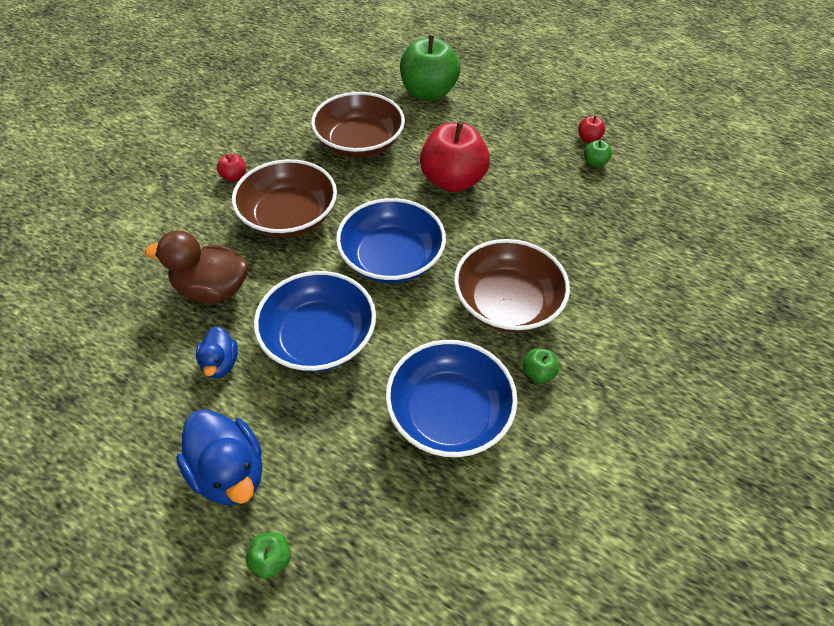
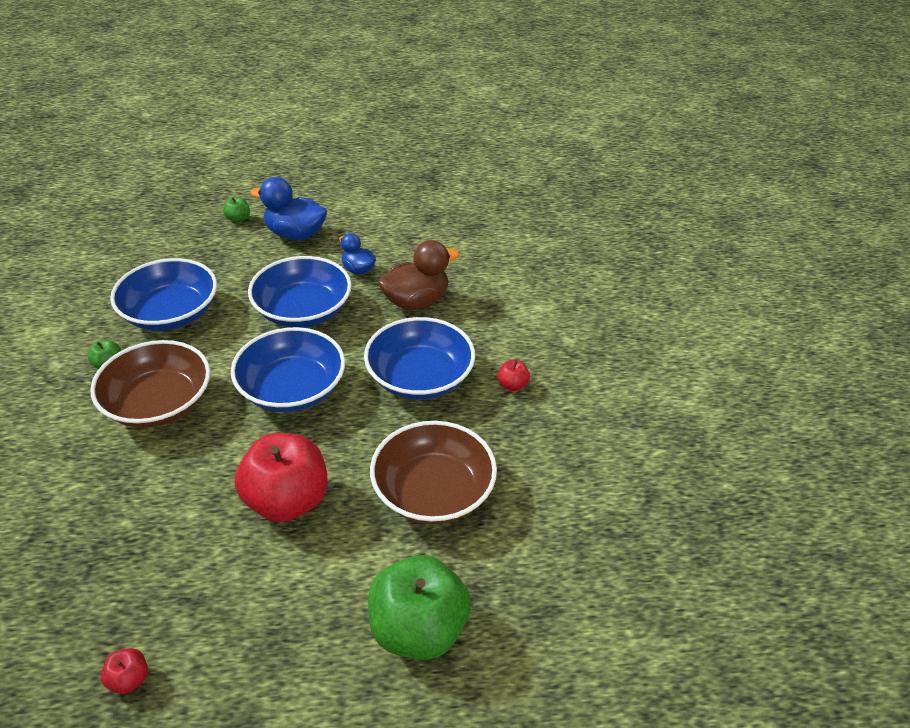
camera: 145 degrees right, 10 degrees down
(289, 216) = (420, 377): brown bowl -> blue bowl
(594, 163) = (108, 633): green apple -> none

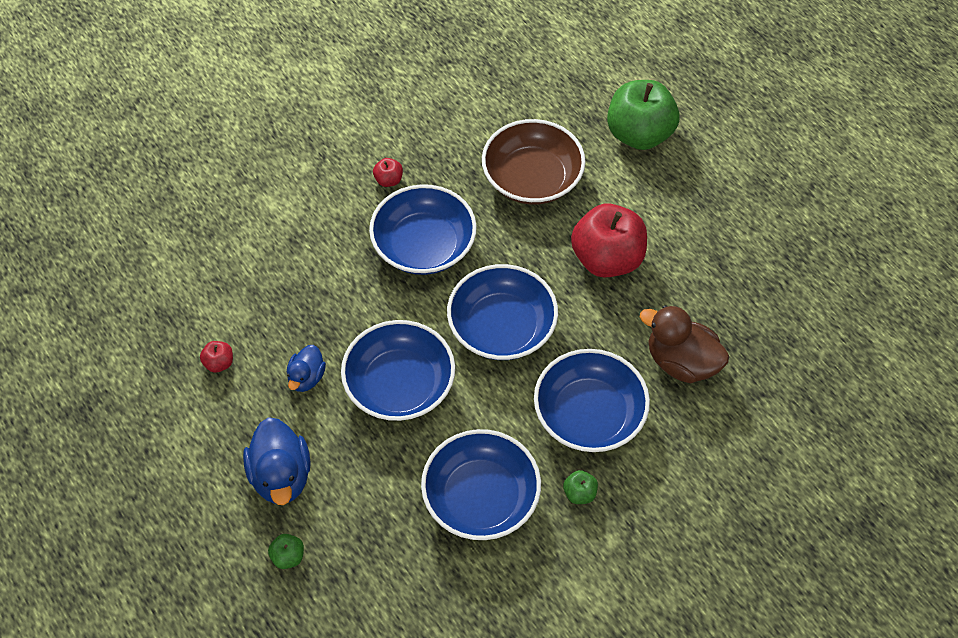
camera: 120 degrees left, 15 degrees up
(129, 679) = (788, 256): red apple -> red apple (219, 363)
(159, 403) = (589, 415): brown bowl -> blue bowl
(416, 301) = (325, 301): brown duck -> brown duck (681, 362)

